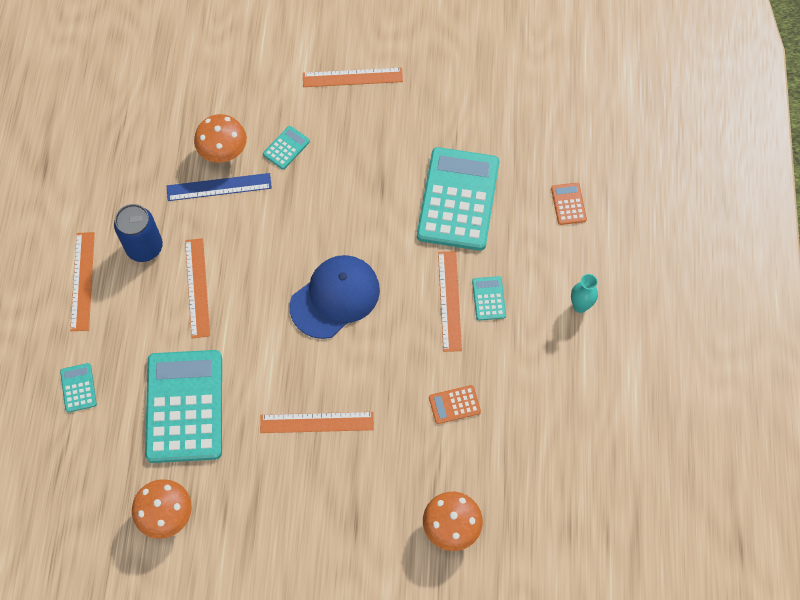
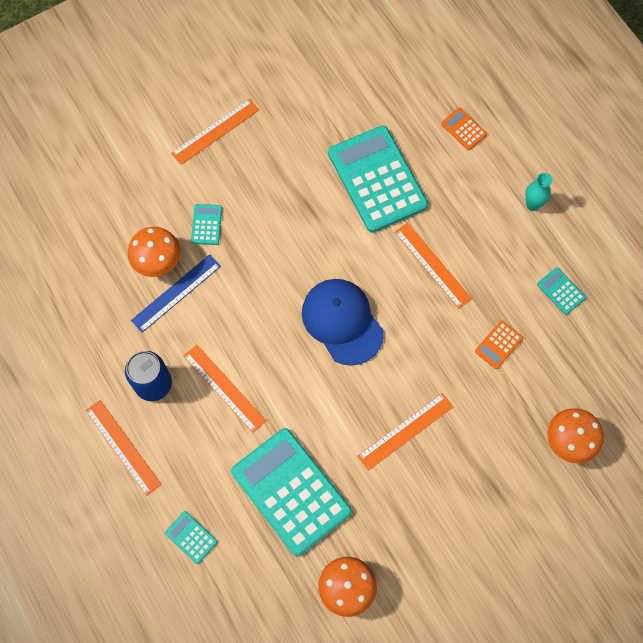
camera: 35 degrees left, 5 degrees up
(335, 297) = (342, 322): blue cap -> blue cap turned 45 degrees counterclockwise
(489, 298) = (461, 243): turquoise calculator -> turquoise calculator (561, 291)

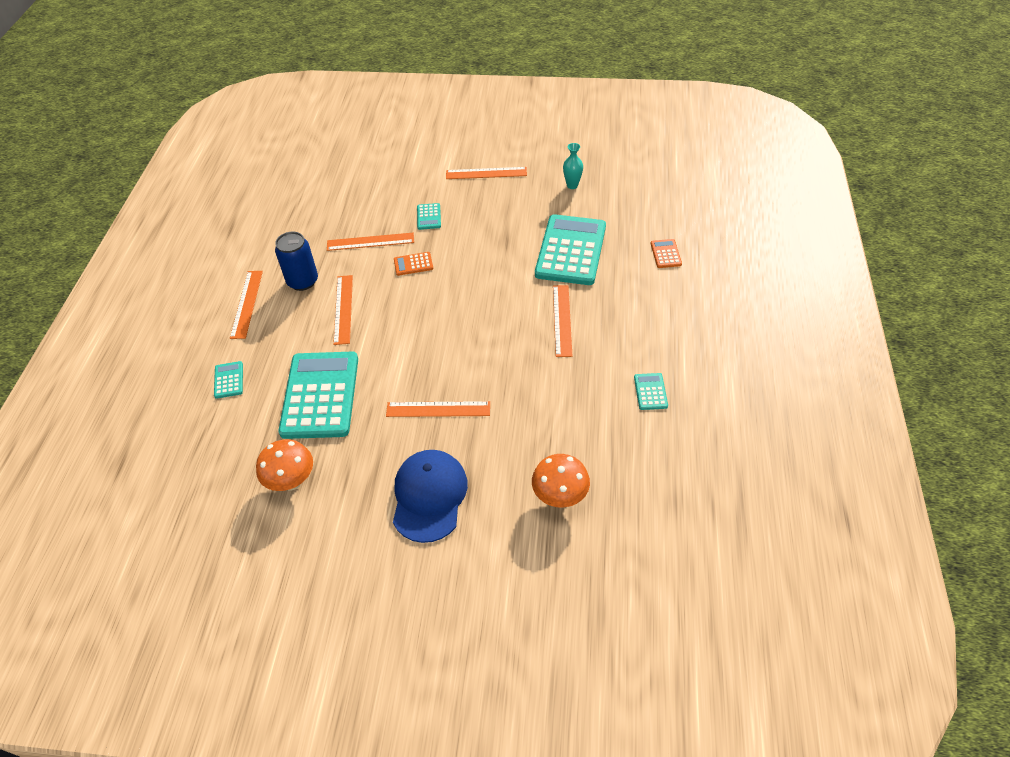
camera: 40 degrees right, 20 degrees down
(158, 262) = (377, 220): orange mushroom -> none
(176, 293) = (370, 242): blue ruler -> orange ruler
(206, 224) = (428, 217): turquoise calculator -> turquoise calculator turned 135 degrees clockwise
(342, 322) = (461, 317): blue cap -> blue cap (429, 496)
(498, 344) = (565, 397): orange calculator -> orange calculator (413, 264)
(532, 204) = (678, 325): turquoise vase -> turquoise vase (572, 185)

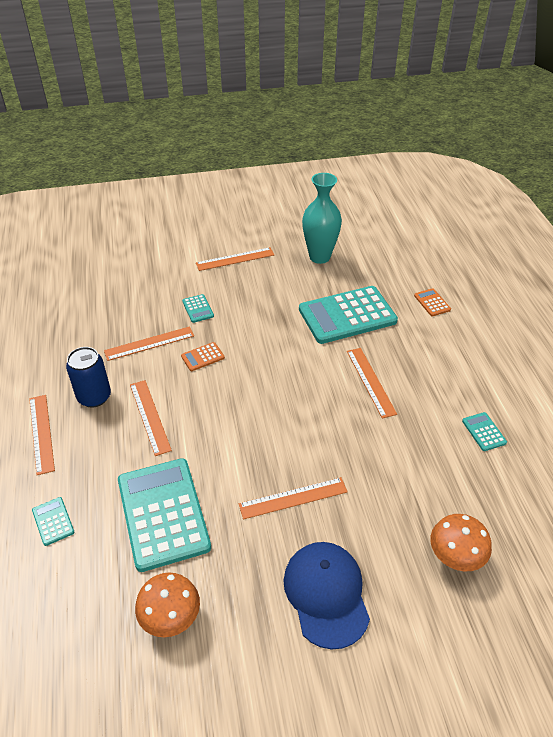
camera: 20 degrees left, 5 degrees down
(571, 250) = (347, 315): turquoise calculator -> turquoise calculator turned 105 degrees counterclockwise
(572, 185) = (319, 257): turquoise vase -> turquoise vase, size x2.01

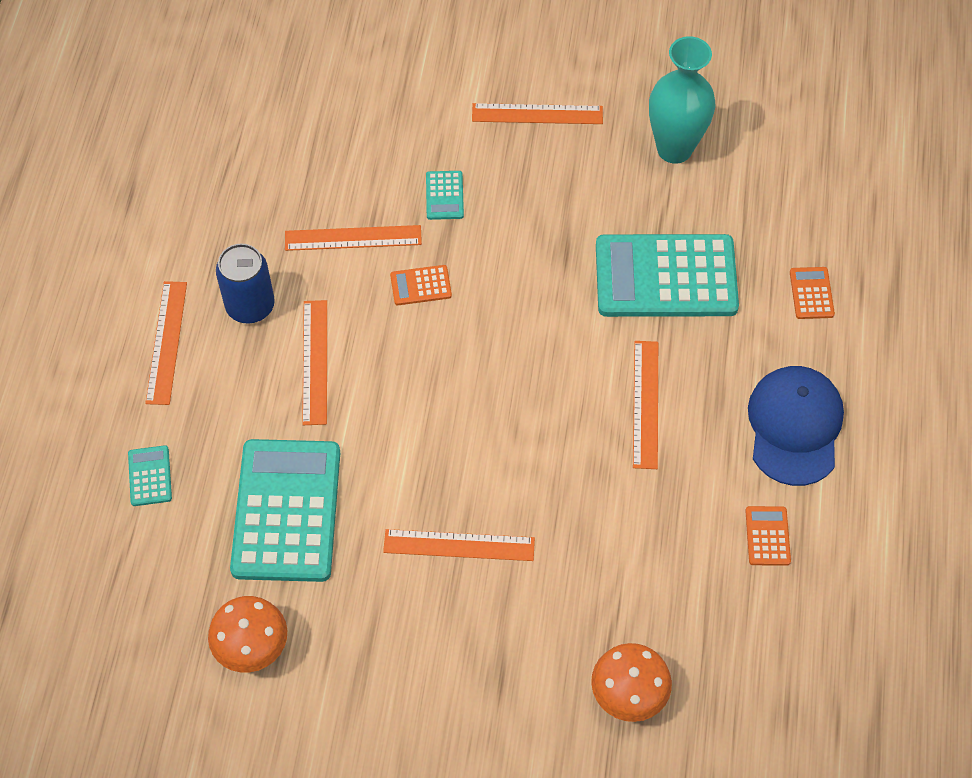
camera: 20 degrees right, 15 degrees up
(326, 594) = (446, 683): blue cap -> blue cap (794, 426)
(484, 432) = (767, 536): turquoise calculator -> orange calculator

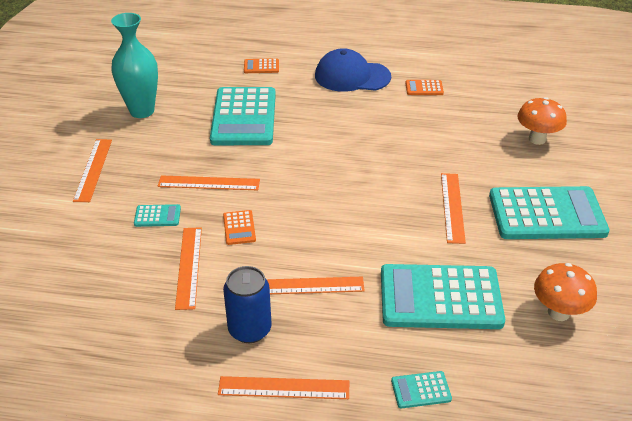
camera: 90 degrees left, 20 degrees down
(441, 672) = (546, 214): none -> turquoise calculator
(645, 404) = (339, 128): orange ruler -> orange ruler (209, 183)

